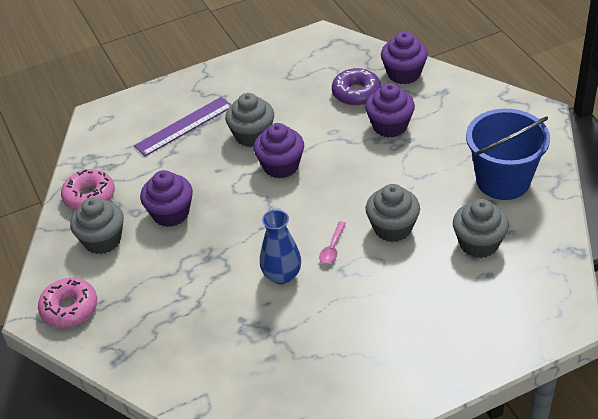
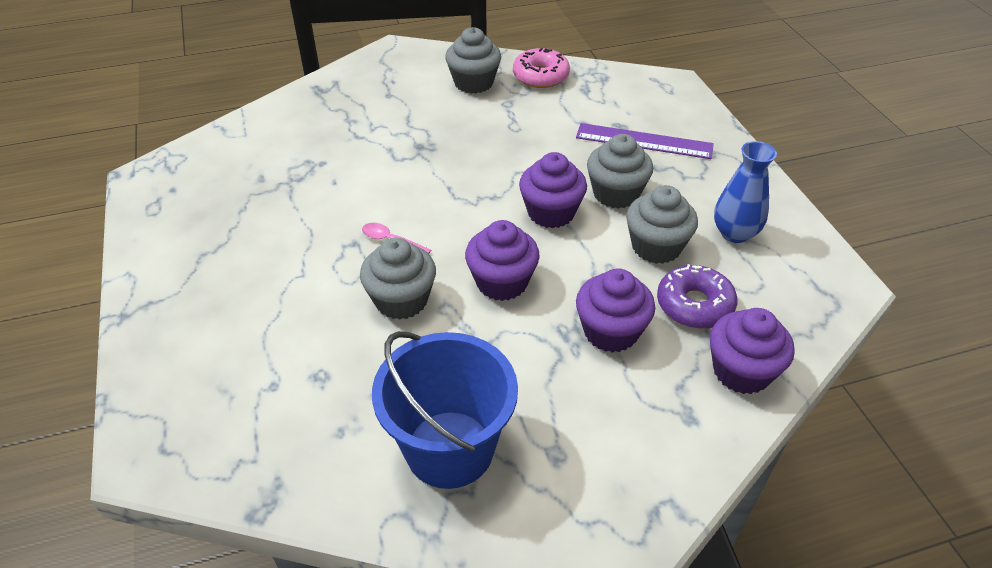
camera: 95 degrees right, 0 degrees up
(69, 308) = (392, 64): pink donut -> none
(170, 213) = (496, 125): purple cupcake -> purple cupcake (502, 282)
(184, 126) = (644, 141): purple ruler -> purple ruler turned 45 degrees counterclockwise
(282, 275) = (368, 196): blue vase -> blue vase (735, 233)
(478, 243) = (334, 386): grey cupcake -> grey cupcake (656, 247)

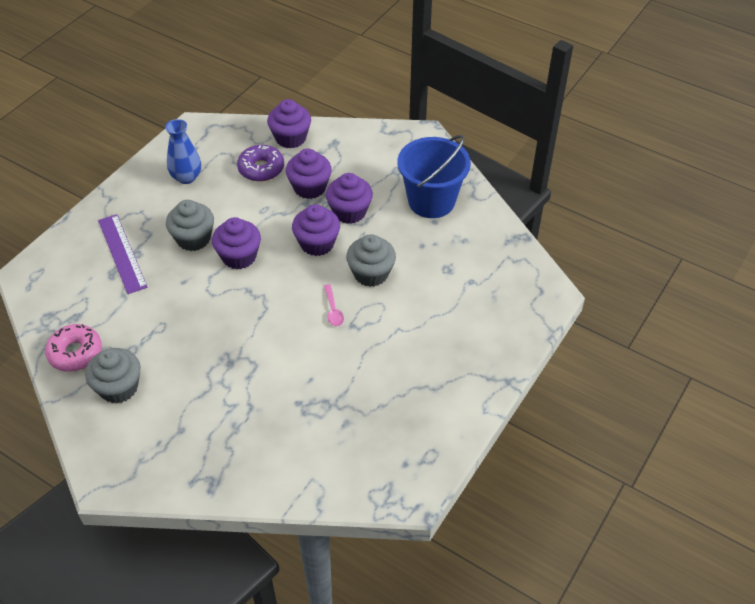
camera: 130 degrees left, 5 degrees up
(523, 344) = (349, 212): none -> purple cupcake
(656, 247) = (228, 201): grey cupcake -> none

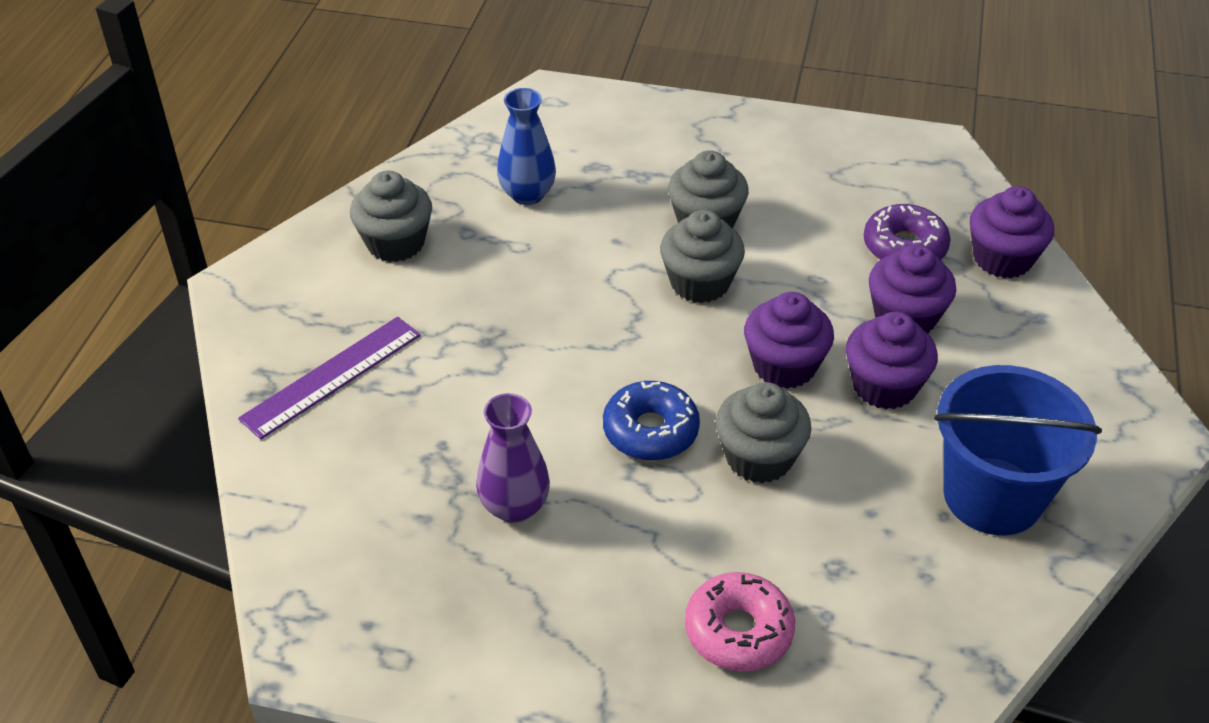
camera: 70 degrees right, 5 degrees down
(75, 353) = (437, 183): pink donut -> pink donut (738, 631)
(122, 253) = (635, 162): purple ruler -> purple ruler (332, 376)
(186, 177) = (825, 173): blue vase -> blue vase (527, 194)
(239, 256) = (700, 283): purple cupcake -> grey cupcake
(333, 310) = (650, 431): pink spoon -> blue donut
(356, 381) = (514, 506): none -> purple vase

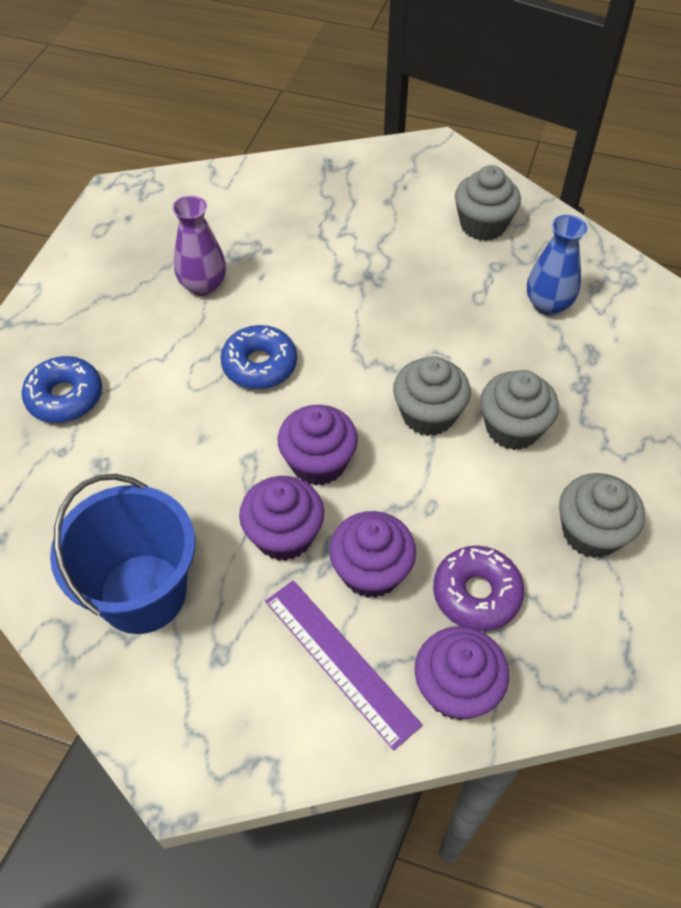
camera: 95 degrees right, 10 degrees up
(332, 376) = (340, 196): purple ruler -> purple ruler (340, 661)
(738, 631) = (65, 397): pink donut -> blue donut
(759, 457) = (219, 430): grey cupcake -> grey cupcake (591, 532)

